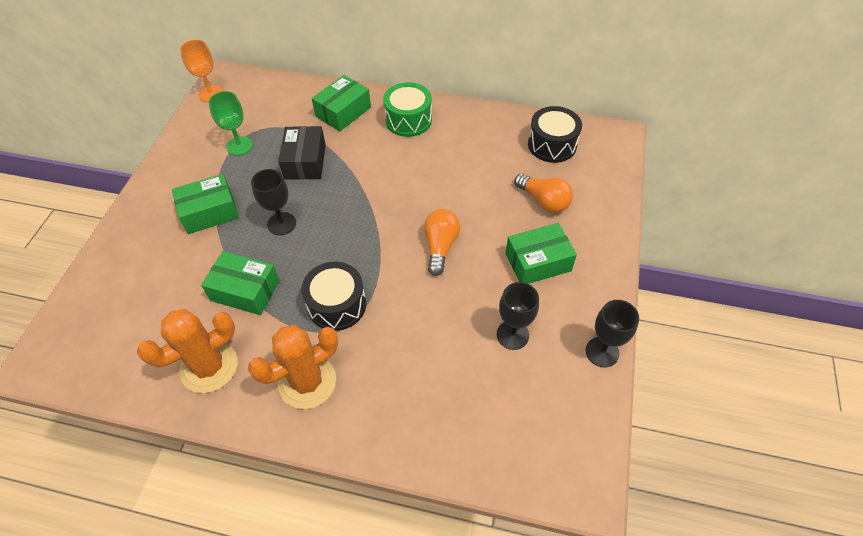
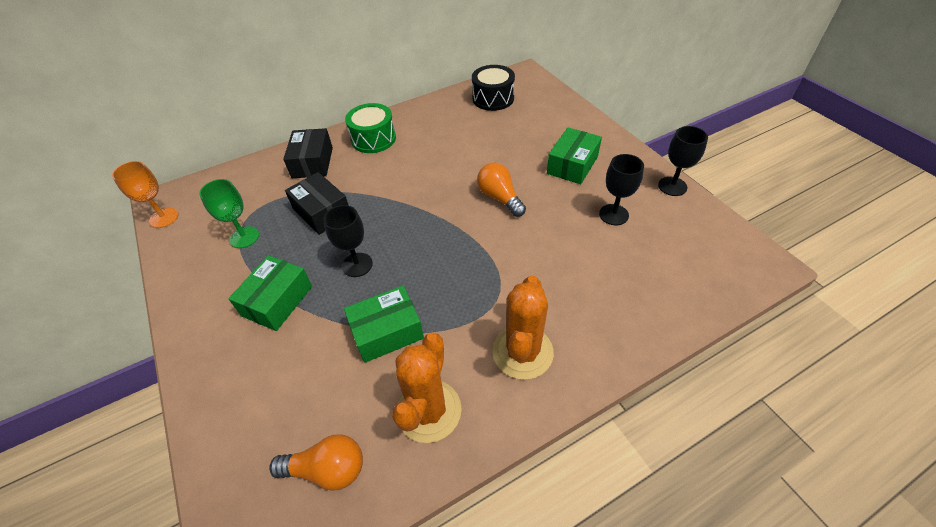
camera: 40 degrees left, 5 degrees down
(337, 305) = (475, 285): black drum -> none
(343, 112) = (312, 162): green box -> black box
(544, 201) = (530, 131): orange light bulb -> orange light bulb (327, 469)

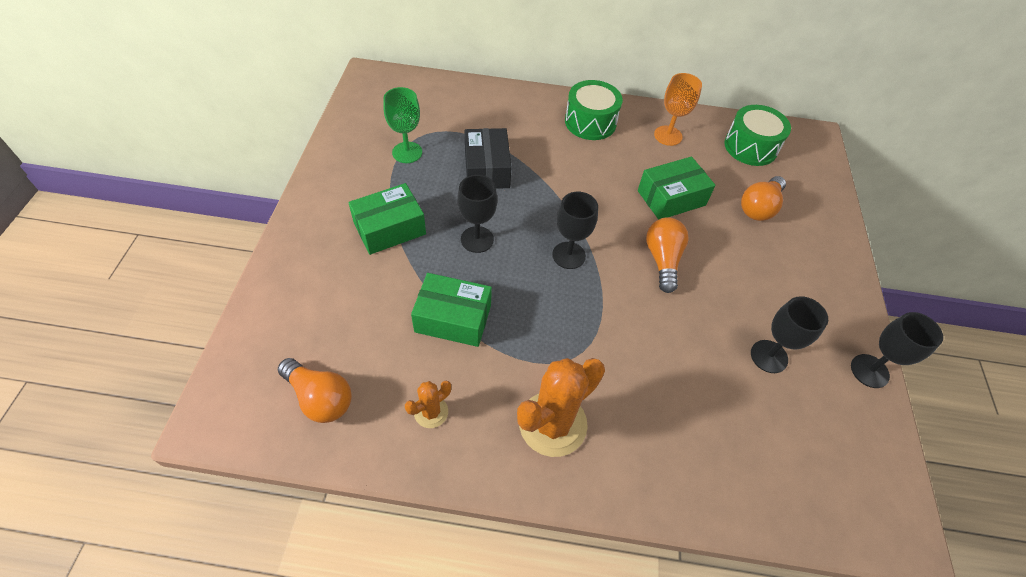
camera: 30 degrees right, 5 degrees up
(164, 218) = (360, 95): orange goblet -> orange goblet (668, 136)
(312, 162) = (516, 114): black box -> none
(429, 410) = (431, 412): orange cactus -> orange cactus, size x0.50
(435, 234) = (568, 255): none -> black goblet
(493, 98) = (750, 147): black drum -> green drum
(530, 131) = (759, 207): none -> orange light bulb
(572, 165) = (772, 274): green box -> green box (671, 198)

